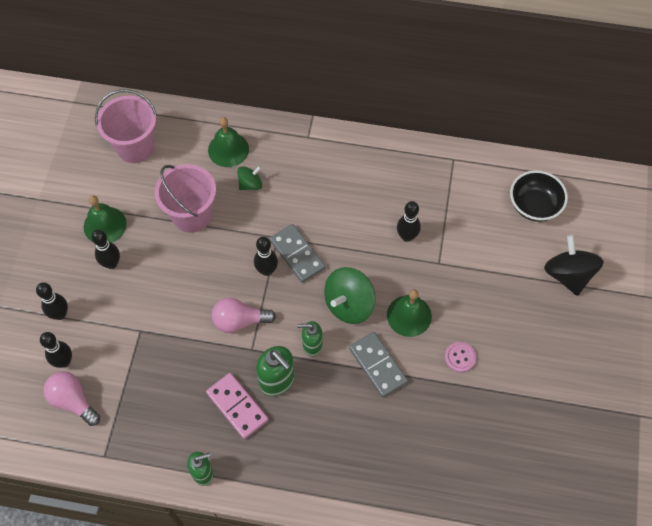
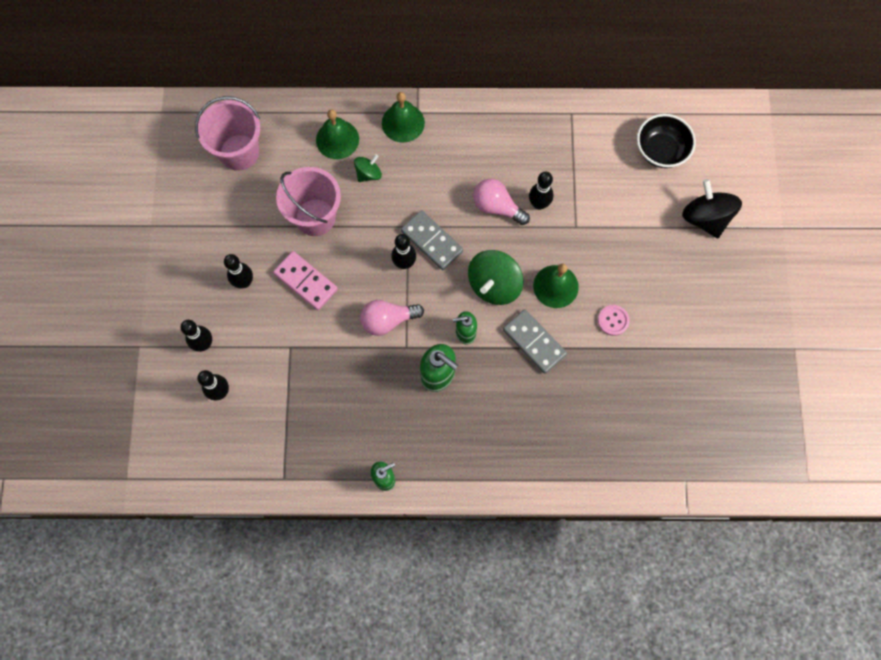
camera: 10 degrees left, 10 degrees up
(73, 401) = (239, 430): pink light bulb -> pink light bulb (497, 207)
(105, 225) = (227, 242): green bell -> green bell (403, 123)
(237, 406) = (404, 407): pink domino -> pink domino (306, 281)

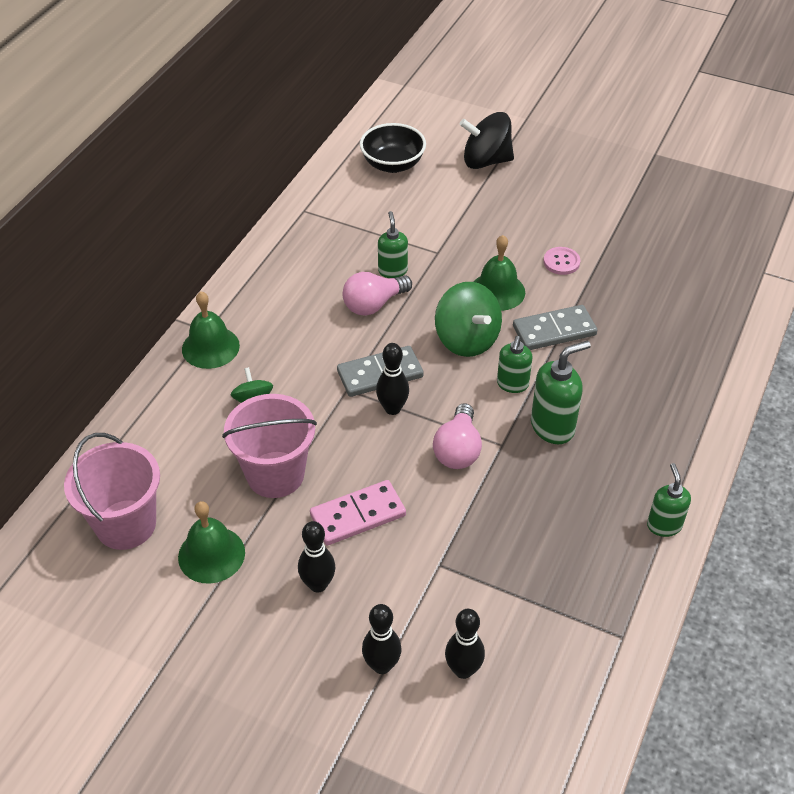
camera: 65 degrees left, 25 degrees down
(337, 139) = (185, 415): green bell -> green bell (211, 554)
(539, 204) = (392, 271): black bowling pin -> green soap dispenser

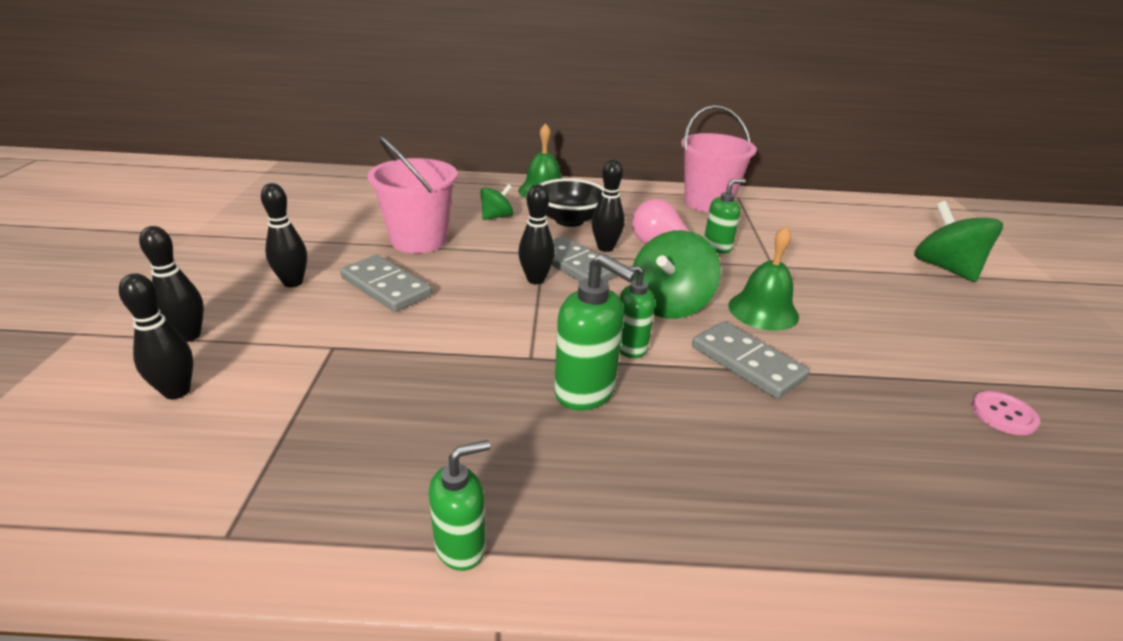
camera: 65 degrees right, 15 degrees down
(126, 524) = (342, 196): pink bucket -> pink bucket (707, 203)
(211, 554) = (319, 231): green bell -> none
(358, 343) = (605, 248): none -> black bowling pin
(358, 515) = (386, 287): pink domino -> grey domino
(393, 164) = (855, 222): black bowl -> black bowl (569, 220)
(458, 450) = (504, 328): pink light bulb -> none
(486, 161) = (945, 268): black spinning top -> green spinning top
(561, 262) = (868, 347): pink button -> pink button (1003, 414)

